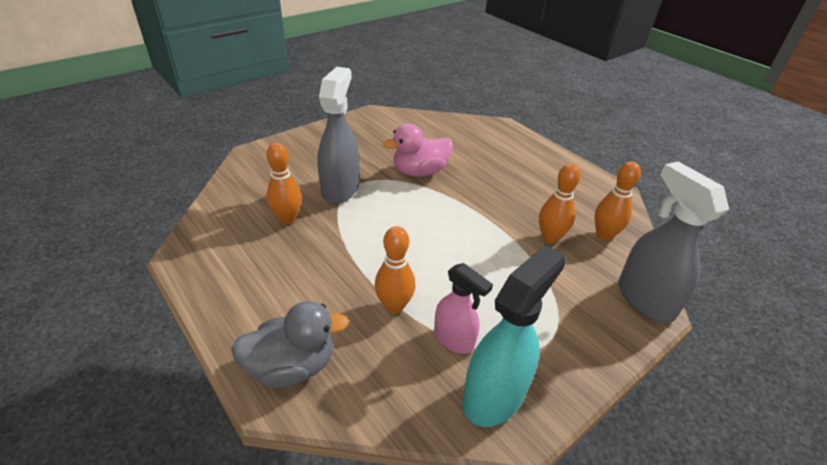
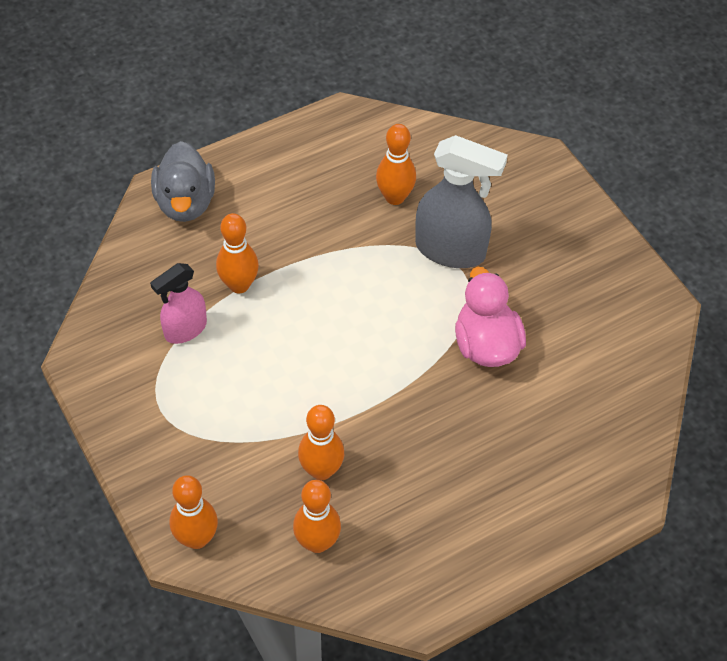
camera: 100 degrees right, 15 degrees up
(494, 395) = (116, 349): turquoise spray bottle -> none
(644, 299) = (197, 538): grey spray bottle -> orange bowling pin

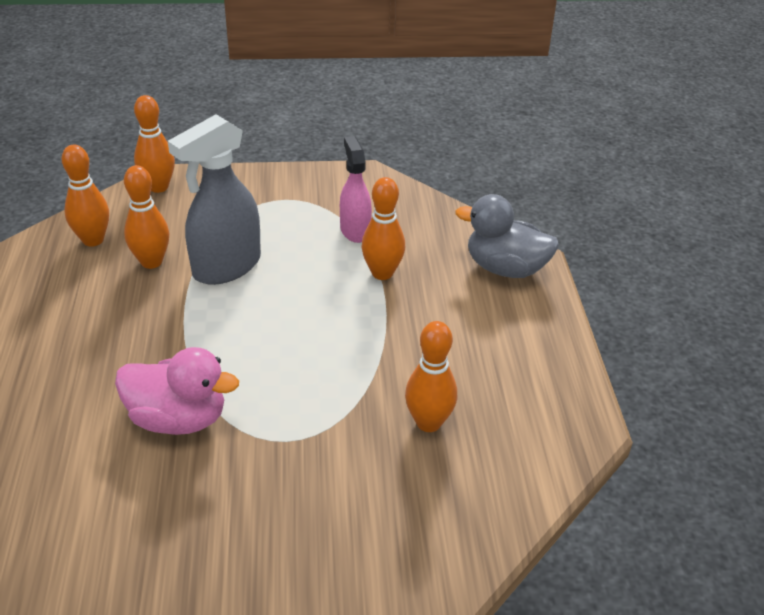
camera: 115 degrees right, 15 degrees down
(451, 250) = (321, 442): grey spray bottle -> grey spray bottle (226, 267)

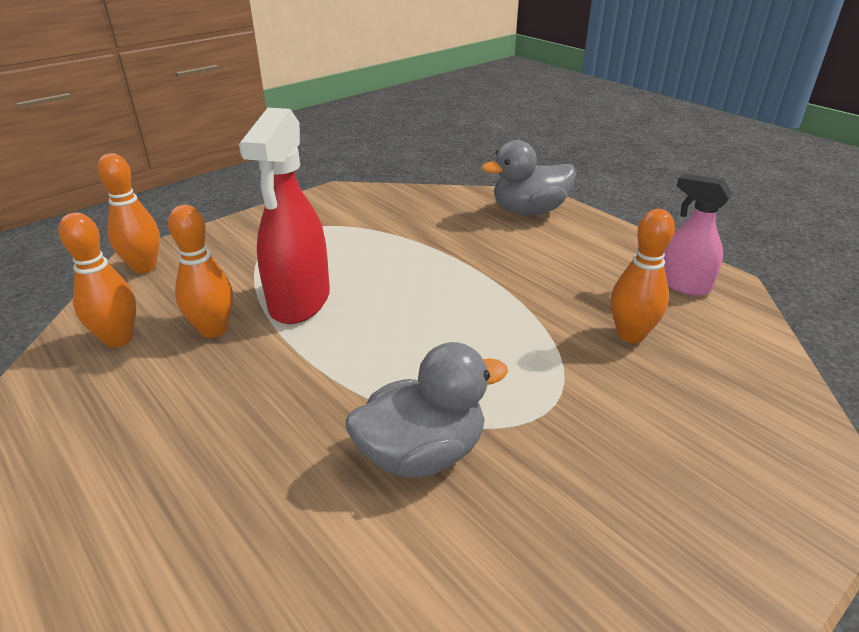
camera: 35 degrees left, 5 degrees down
(178, 419) = (422, 453): pink duck -> grey duck
(226, 267) = (299, 302): grey spray bottle -> red spray bottle
(355, 230) = (381, 230): pink spray bottle -> pink spray bottle (683, 285)
(382, 273) = (445, 250): orange bowling pin -> none

